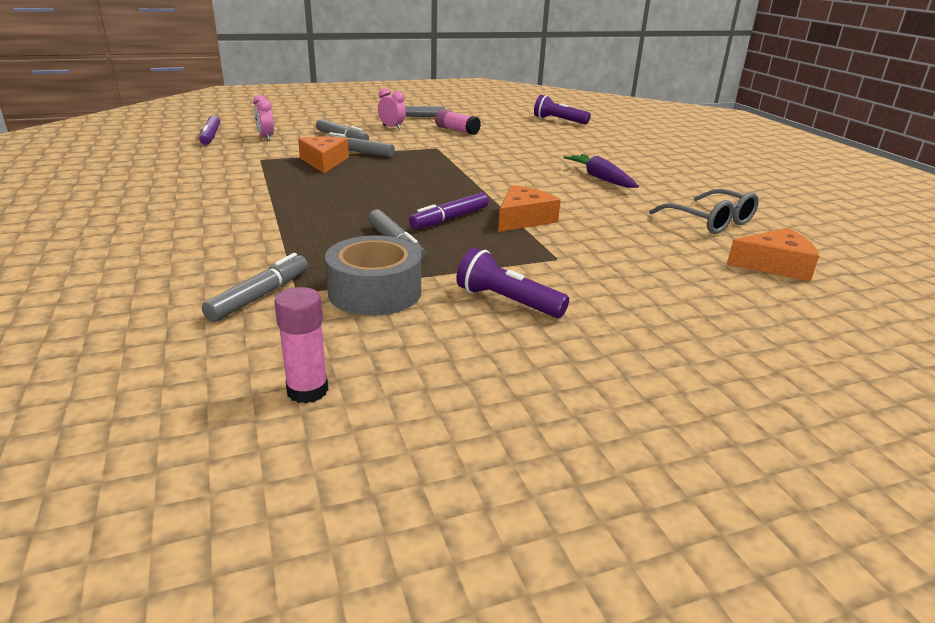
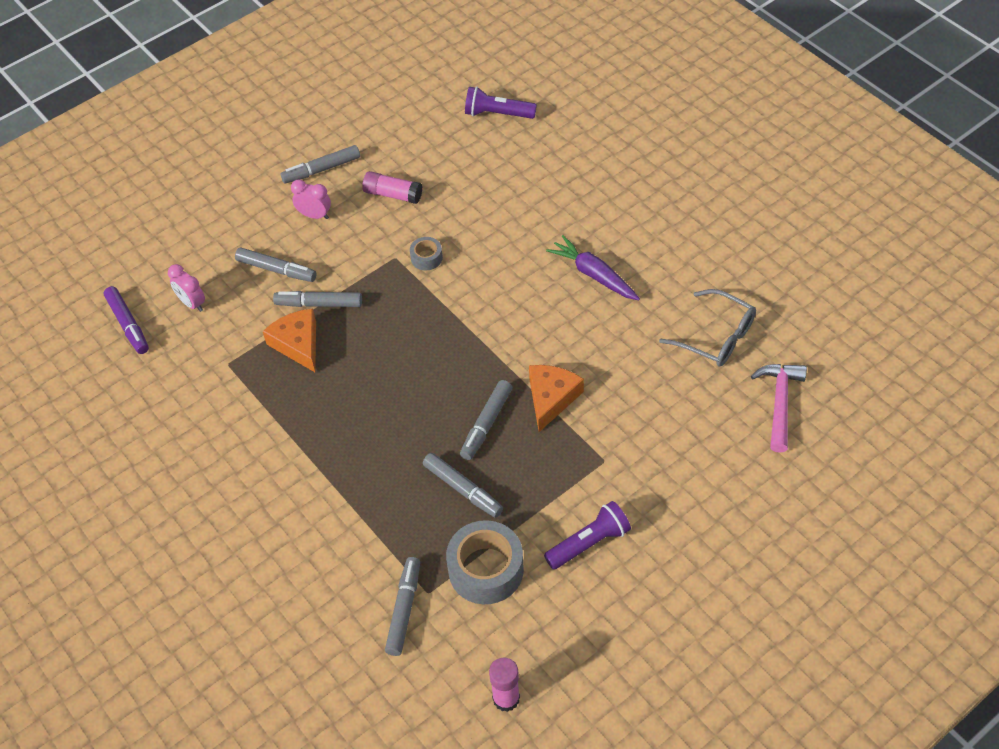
camera: 15 degrees left, 25 degrees up
(450, 219) = (486, 424): purple marker -> grey marker
(461, 151) = (426, 258): none -> grey tape
(507, 301) = (589, 543): purple flashlight -> purple flashlight turned 135 degrees clockwise
(775, 265) = (779, 403): orange cheese -> pink hammer

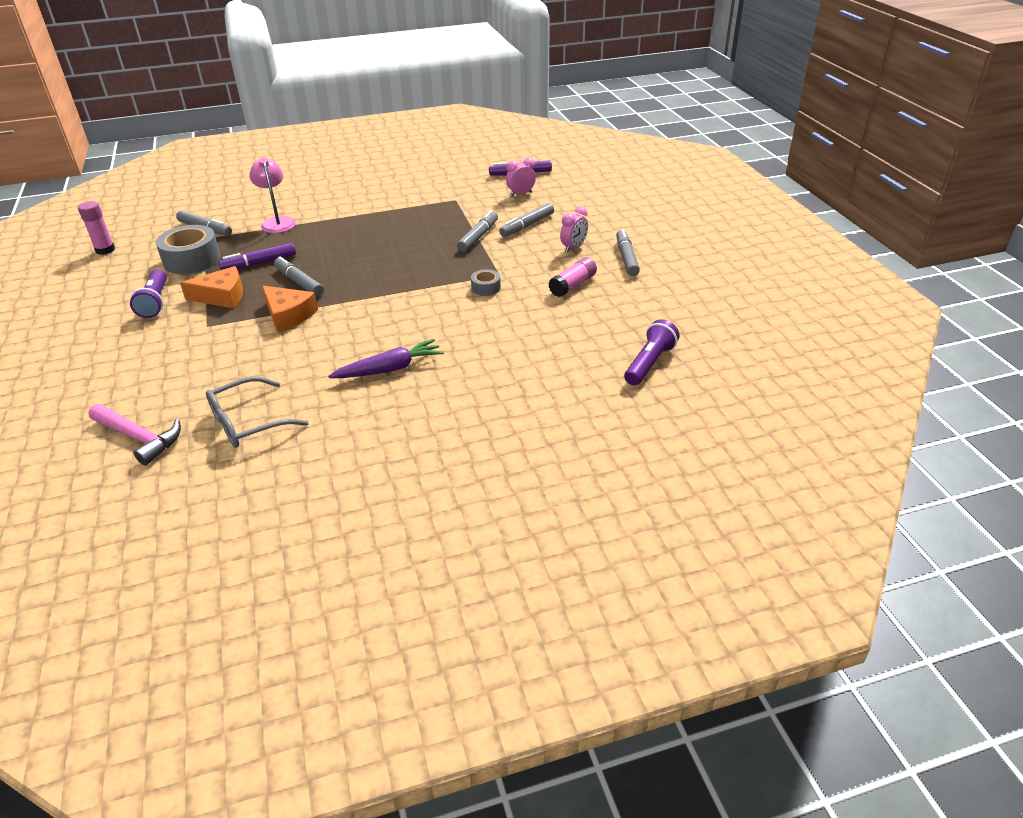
camera: 110 degrees right, 15 degrees down
(298, 344) = (448, 224): orange cheese -> orange cheese (222, 296)
(354, 532) = (277, 222): none -> pink lamp
(463, 489) = (259, 263): grey marker -> purple marker

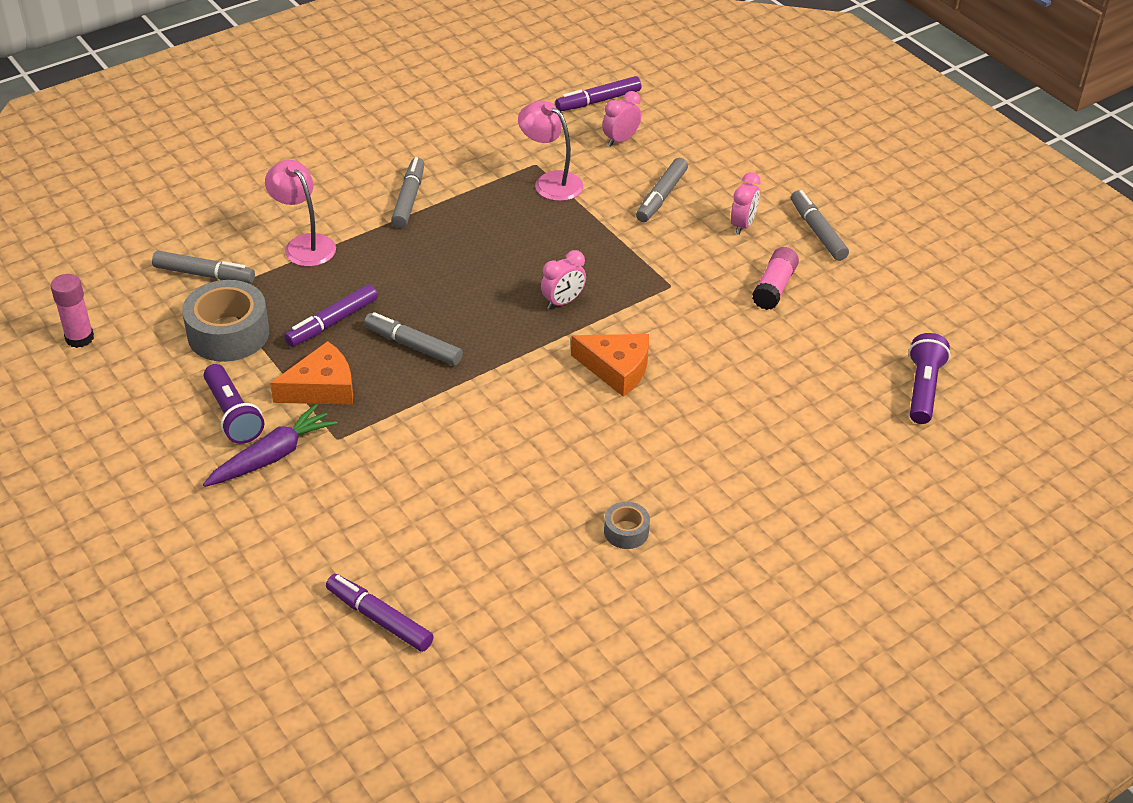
camera: 20 degrees left, 5 degrees up
(139, 438) = (379, 619): pink hammer -> purple marker
(248, 422) = (501, 568): grey glasses -> none
(288, 315) = (437, 401): orange cheese -> orange cheese (616, 369)
(389, 369) = (624, 458): purple carrot -> purple carrot (272, 456)
(417, 273) = (563, 302): none -> pink clock
(458, 209) = (550, 182): none -> pink lamp
(478, 237) = (607, 226): grey marker -> grey marker (409, 199)
(486, 288) = (668, 311): grey tape -> grey tape (626, 531)

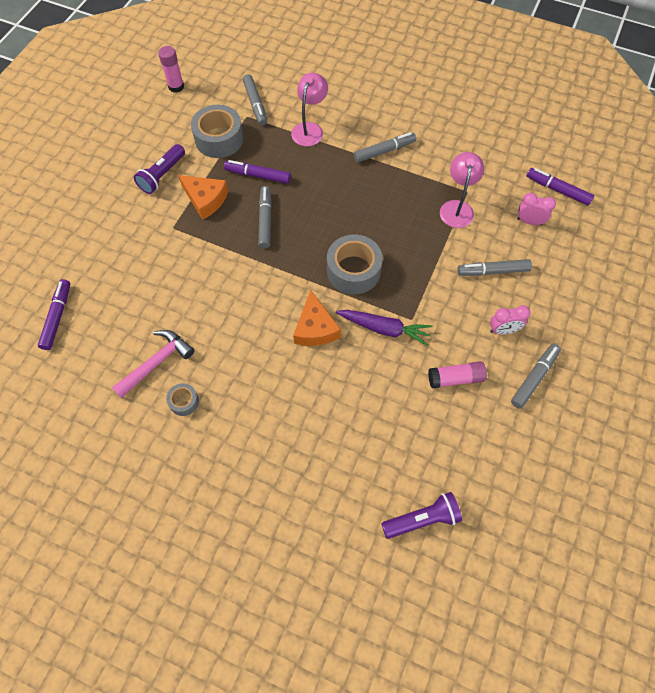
camera: 60 degrees right, 20 degrees up
(272, 456) = (143, 208): purple carrot -> purple carrot (384, 329)
(545, 537) = (156, 362): none -> pink hammer
(563, 302) = (353, 270): pink clock -> grey tape

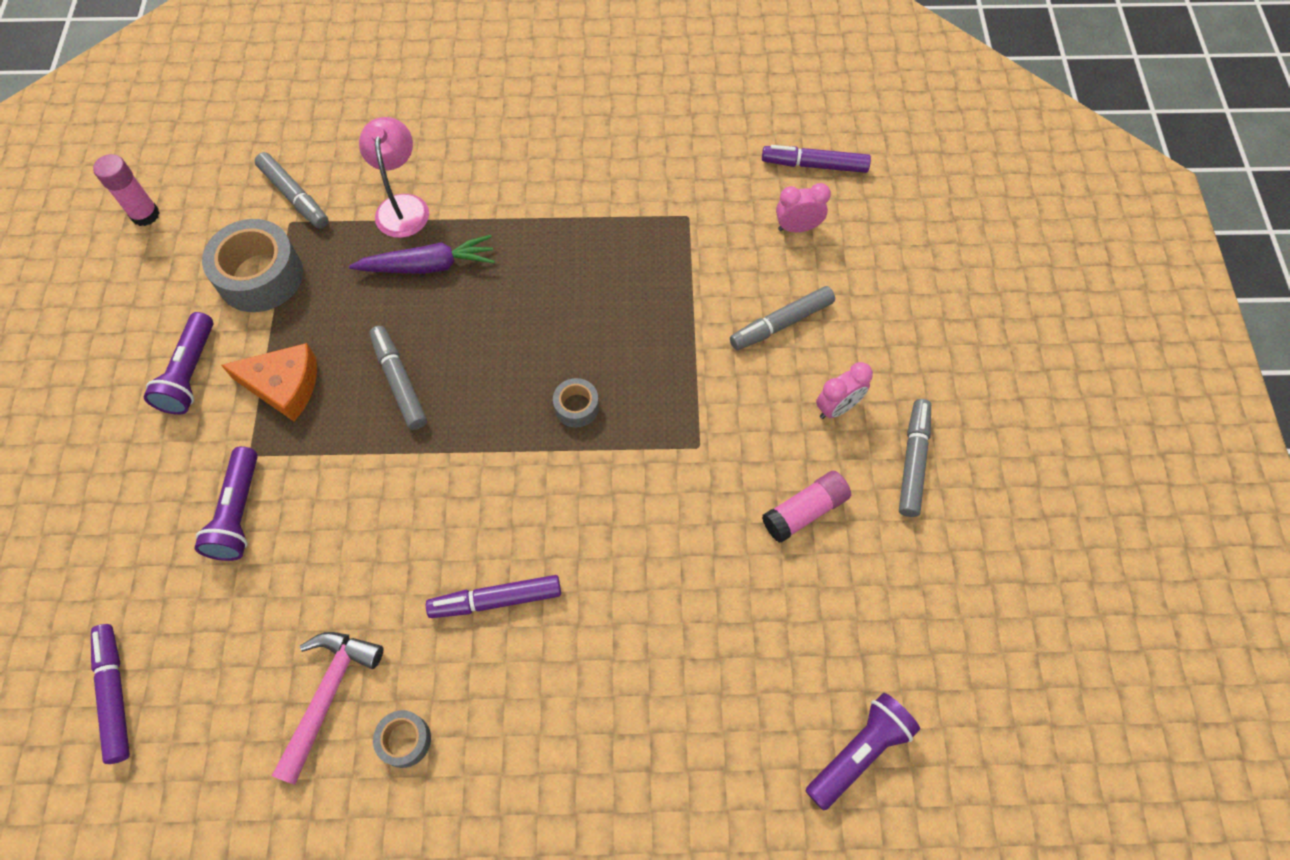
camera: 25 degrees left, 0 degrees up
(154, 254) = (238, 513): none -> purple flashlight
(258, 175) = (353, 313): purple marker -> purple marker (496, 600)
(315, 328) = (560, 524): orange cheese -> none
(353, 270) = (576, 407): grey tape -> grey tape, size x0.50
(384, 151) = (536, 199): grey marker -> none
(384, 329) = (665, 479): purple carrot -> purple carrot (428, 266)
(457, 207) = (685, 246): pink lamp -> none

